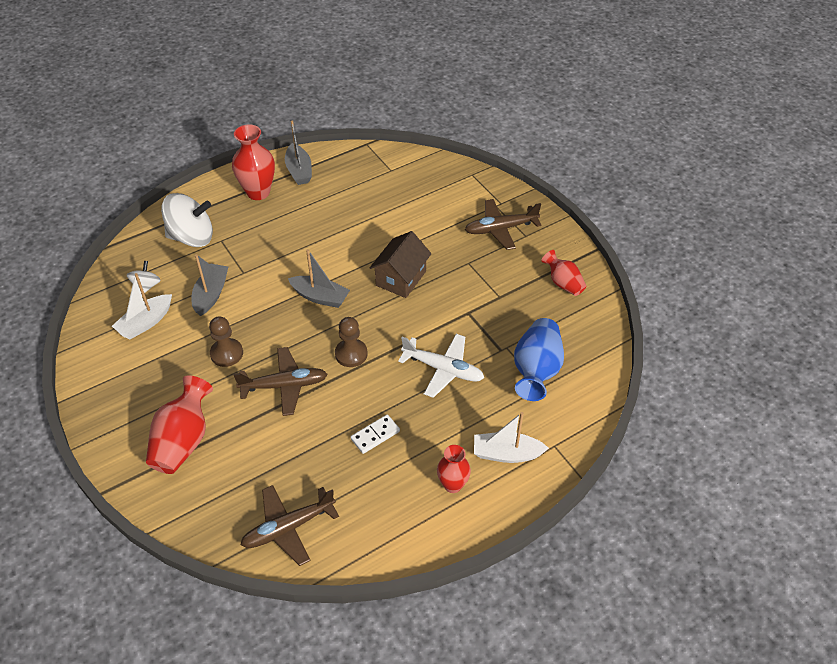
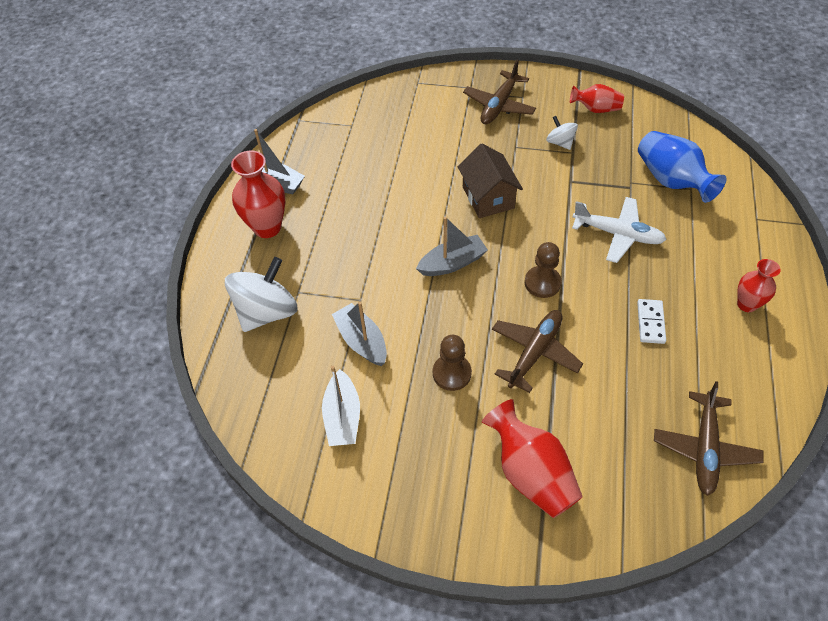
camera: 45 degrees left, 5 degrees up
(146, 286) = (292, 387): white spinning top -> white spinning top (560, 142)
(443, 369) = (618, 234): white plane -> white plane turned 45 degrees clockwise
(506, 454) = (742, 251): white boat -> none

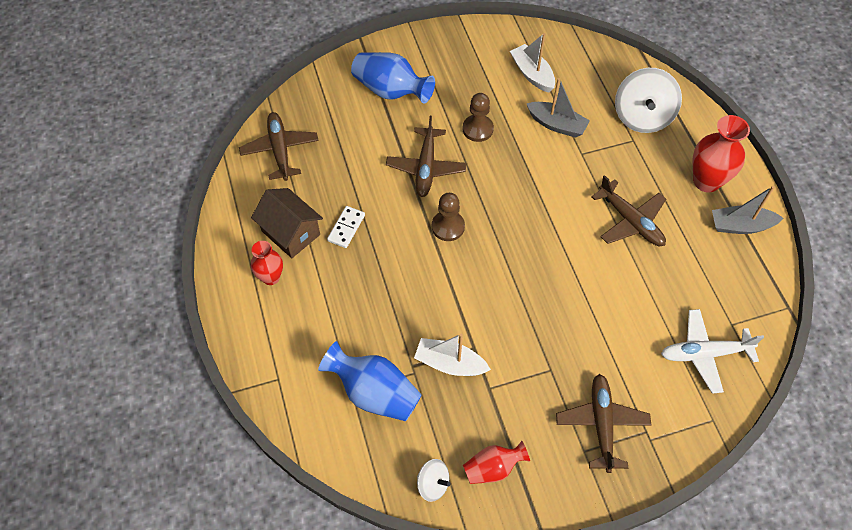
camera: 150 degrees right, 5 degrees up
(365, 222) = (630, 221): none -> brown plane
(452, 263) = (531, 213): grey boat -> none
(488, 197) = (541, 293): brown house -> brown house (291, 233)
(530, 473) = (391, 91): red vase -> blue vase
(560, 142) = (508, 396): white spinning top -> white spinning top (433, 484)
(597, 178) = (450, 363): none -> white boat
(618, 234) = (403, 303): white plane -> white plane (704, 354)
(650, 322) = (346, 228): white domino -> white domino turned 45 degrees clockwise

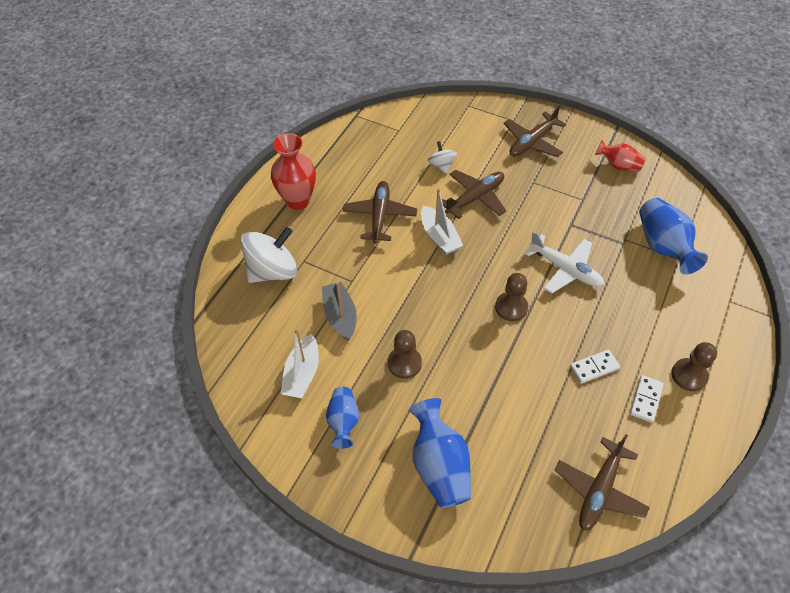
camera: 135 degrees left, 5 degrees down
(271, 277) = (689, 375): red vase -> brown pawn
(291, 233) = (646, 399): brown house -> white domino
(426, 167) = (481, 365): brown plane -> brown plane (475, 198)
(433, 484) = (663, 181): white spinning top -> white spinning top (441, 165)
(450, 363) = (595, 227): white boat -> white boat (439, 237)
(474, 69) = (343, 421): none -> blue vase
(704, 354) = (433, 129): white plane -> white plane (565, 269)
(740, 226) = (318, 164): grey boat -> none

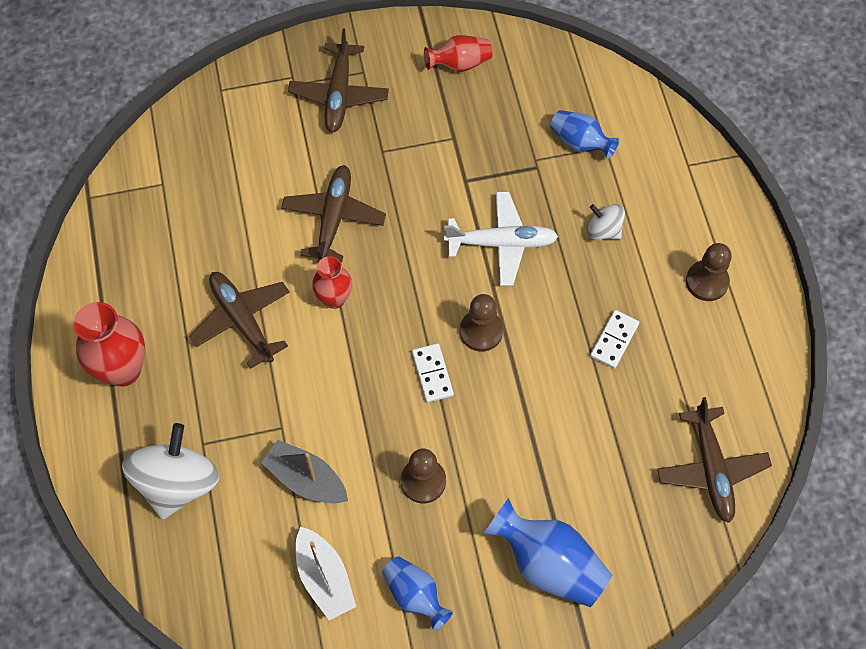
camera: 40 degrees left, 10 degrees up
(439, 237) = (334, 299): white boat -> red vase
(441, 165) = (258, 199): white spinning top -> white spinning top (603, 230)
(646, 399) = (686, 339): white domino -> white domino (432, 374)
(663, 246) = (580, 142): blue vase -> blue vase, size x0.61

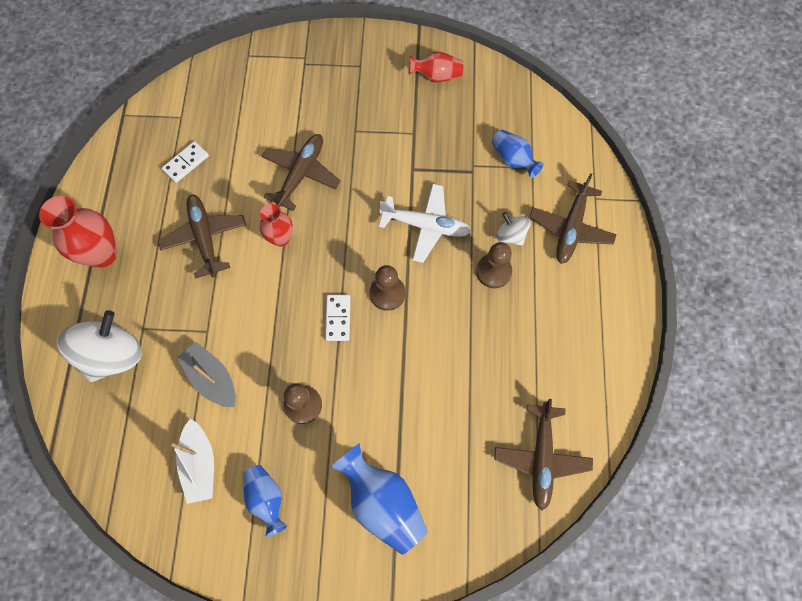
camera: 15 degrees right, 5 degrees up
(339, 94) = (336, 79): brown plane -> brown plane (570, 228)
(614, 340) = (492, 328): white domino -> white domino (186, 163)
(707, 282) = (583, 298): brown pawn -> brown pawn (493, 271)

